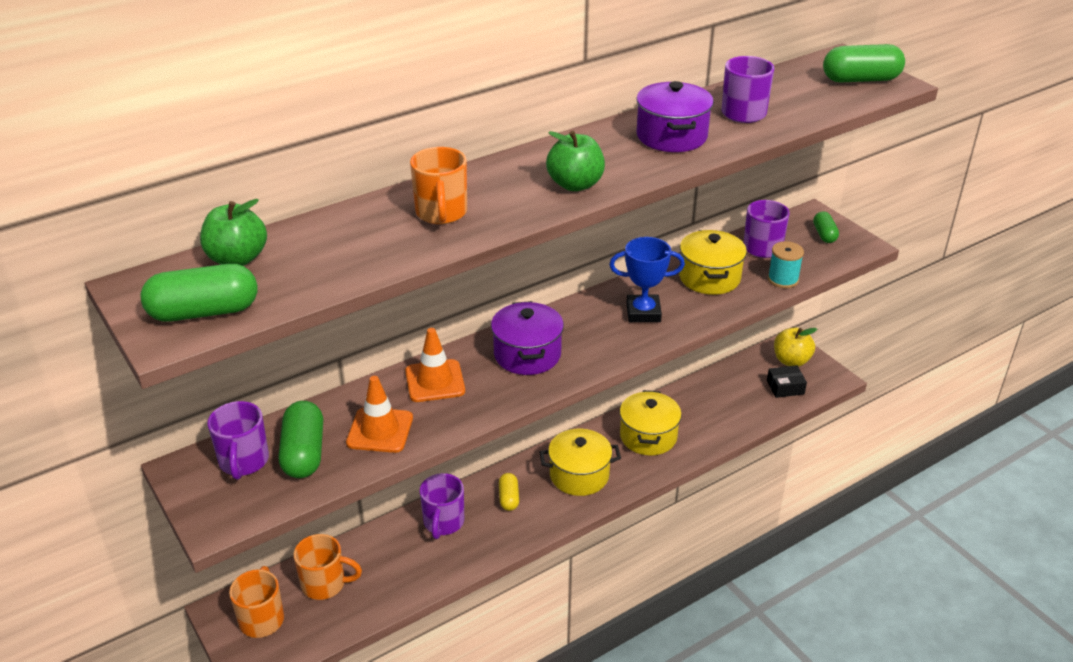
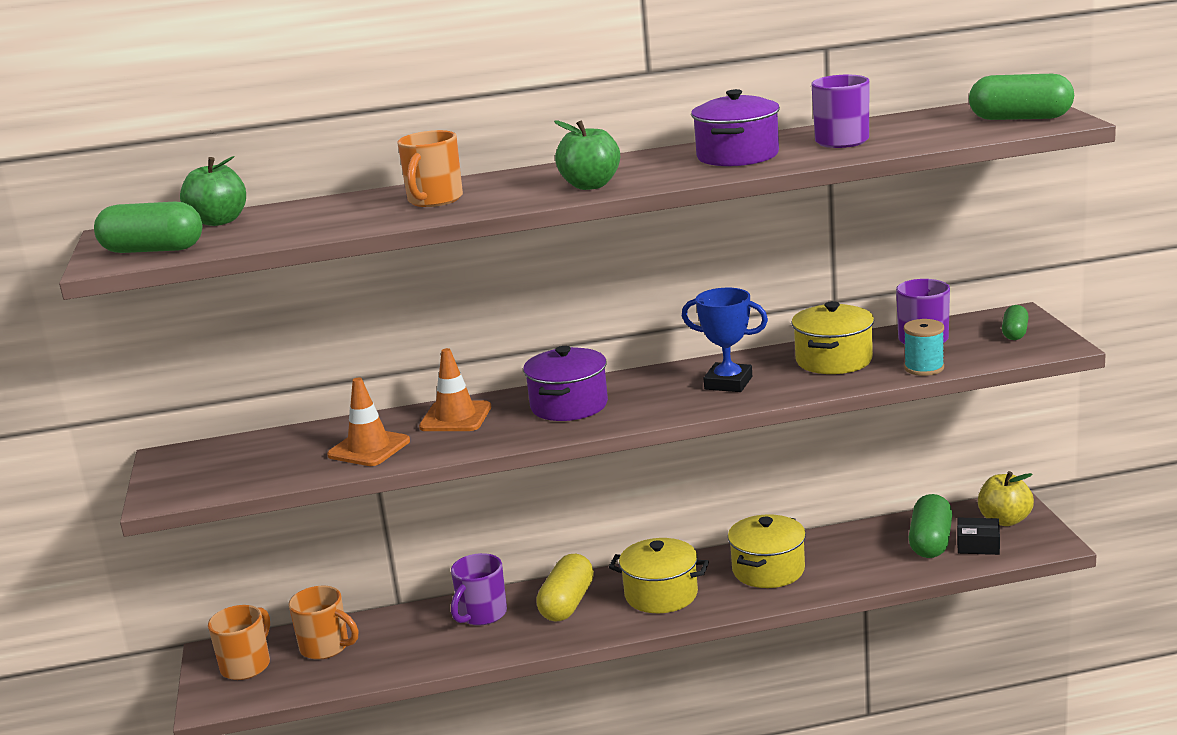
camera: 25 degrees right, 15 degrees down
(244, 462) = (225, 457): purple mug -> none
(304, 453) = (283, 457): green capsule -> green capsule (931, 542)
(508, 498) = (567, 604): yellow capsule -> yellow capsule, size x1.71

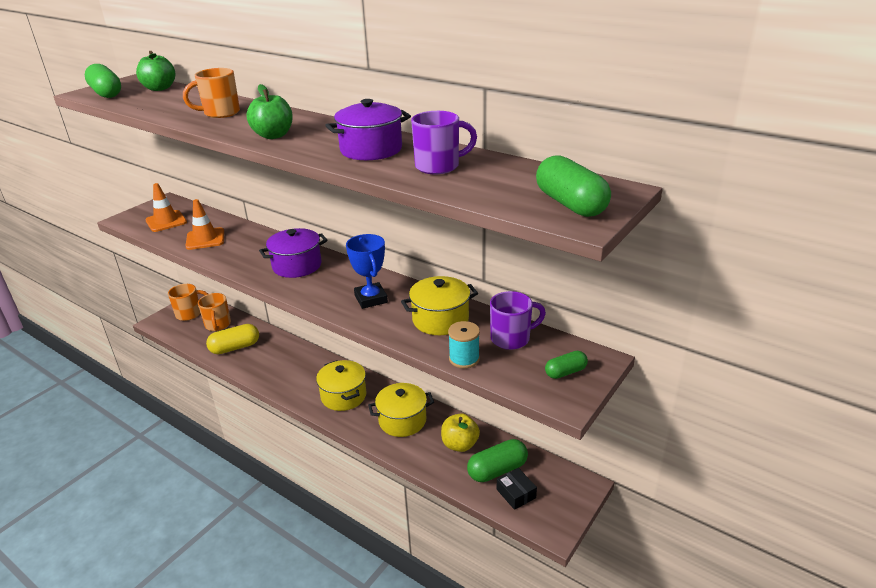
camera: 45 degrees right, 10 degrees up
(455, 417) = (257, 243): orange traffic cone -> orange traffic cone (166, 221)
(481, 615) = (278, 351): purple mug -> none
(567, 604) = (309, 370): yellow capsule -> yellow capsule (235, 347)
(1004, 520) = (559, 490): yellow apple -> yellow apple (460, 444)

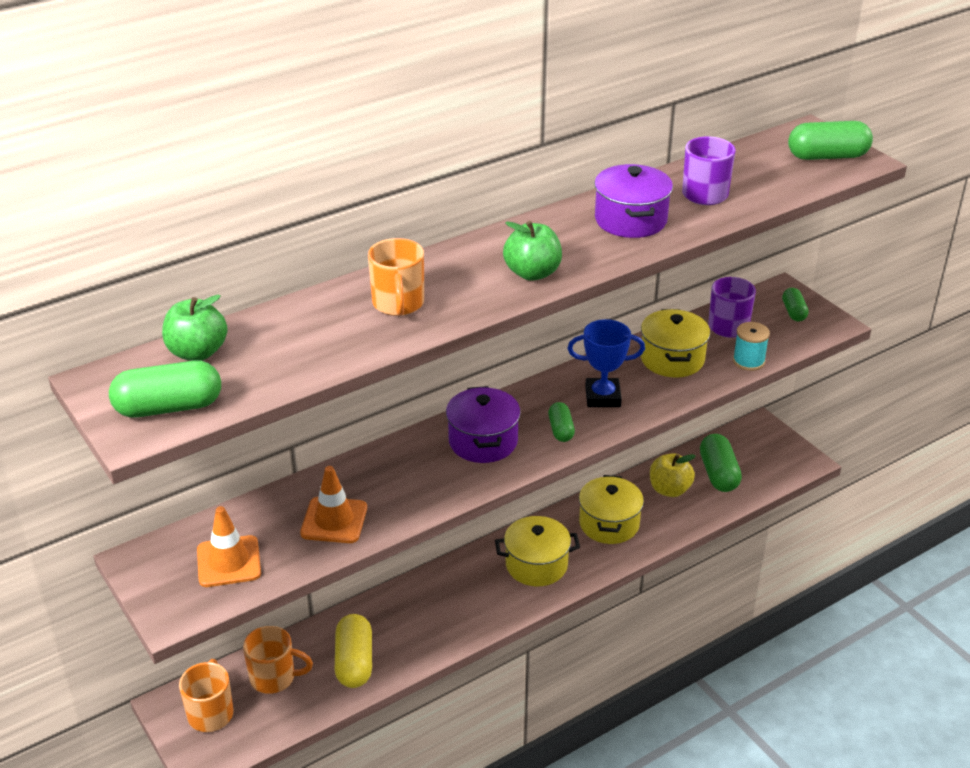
camera: 70 degrees left, 5 degrees up
(322, 290) = (560, 430): none -> green capsule
(516, 493) = (754, 471): black box -> none

